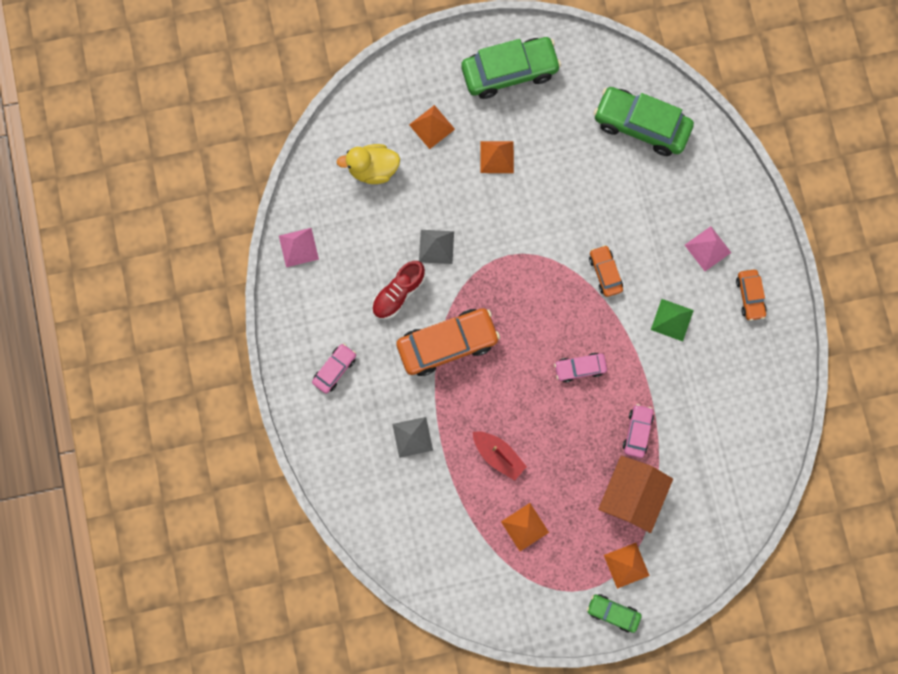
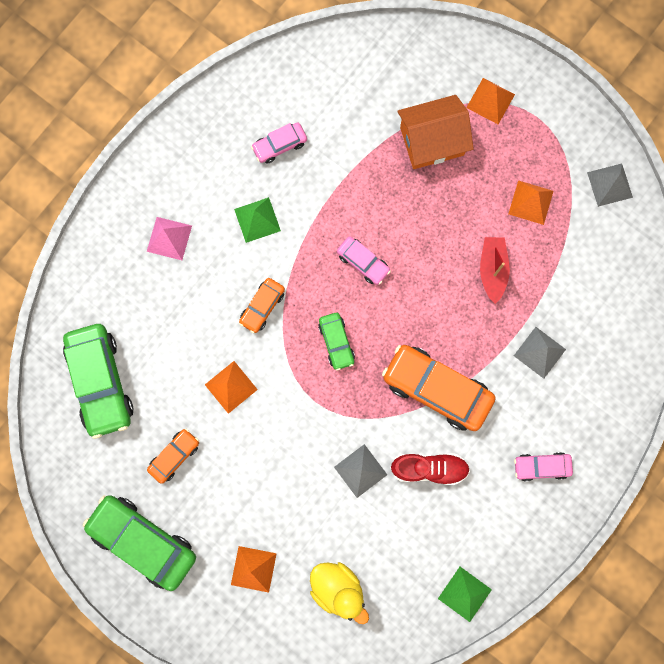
camera: 130 degrees left, 0 degrees up
(298, 247) = (464, 594): pink pyramid -> green pyramid
(490, 598) = (609, 184): none -> grey pyramid
(496, 157) = (234, 486): orange pyramid -> orange pyramid (231, 387)
(612, 612) = (536, 83): green car -> green car (336, 342)
(637, 431) = (376, 175): pink car -> pink car (279, 145)
(749, 296) = (183, 173): orange car -> orange car (174, 456)

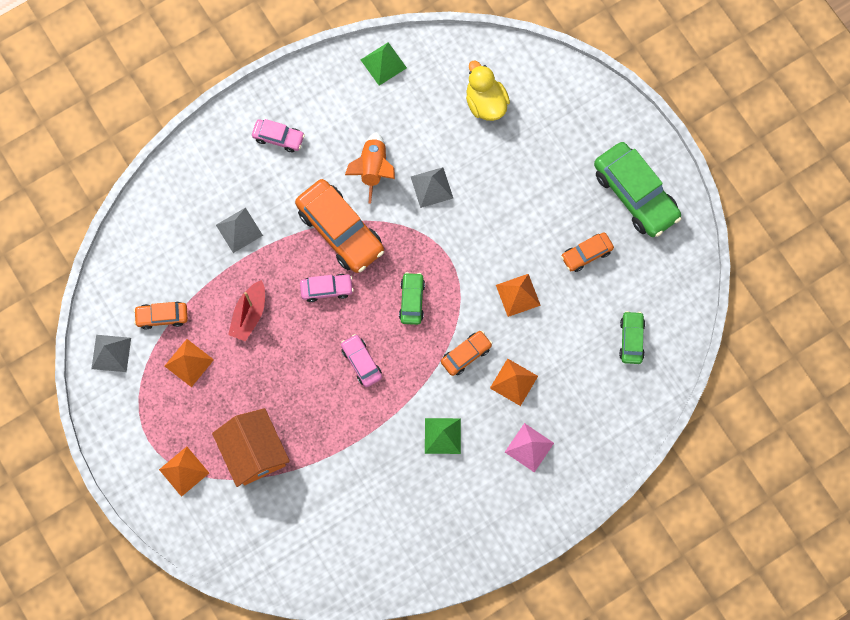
camera: 160 degrees left, 5 degrees down
(101, 382) = (631, 339): green car -> green car, size x0.52
(253, 569) = (549, 141): orange pyramid -> orange pyramid (514, 382)
(279, 145) = (396, 499): pink car -> pink car (326, 289)
(429, 468) = (373, 169): red shoe -> orange rocket
(432, 141) = (254, 452): orange house -> orange house turned 60 degrees clockwise
(577, 237) = (162, 316): none -> orange car

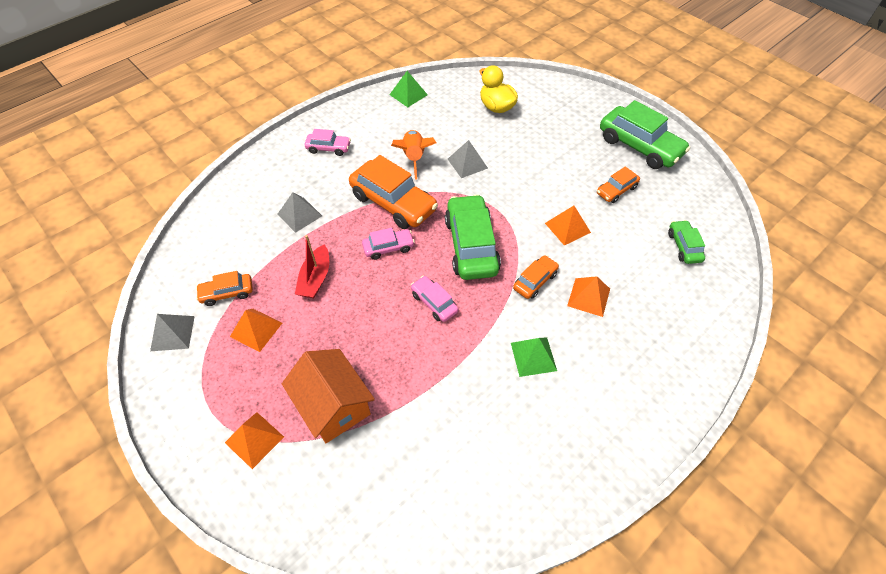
camera: 10 degrees left, 20 degrees down
(412, 300) = (471, 245): green car -> green car, size x1.94
(529, 447) = (625, 353): pink pyramid -> none

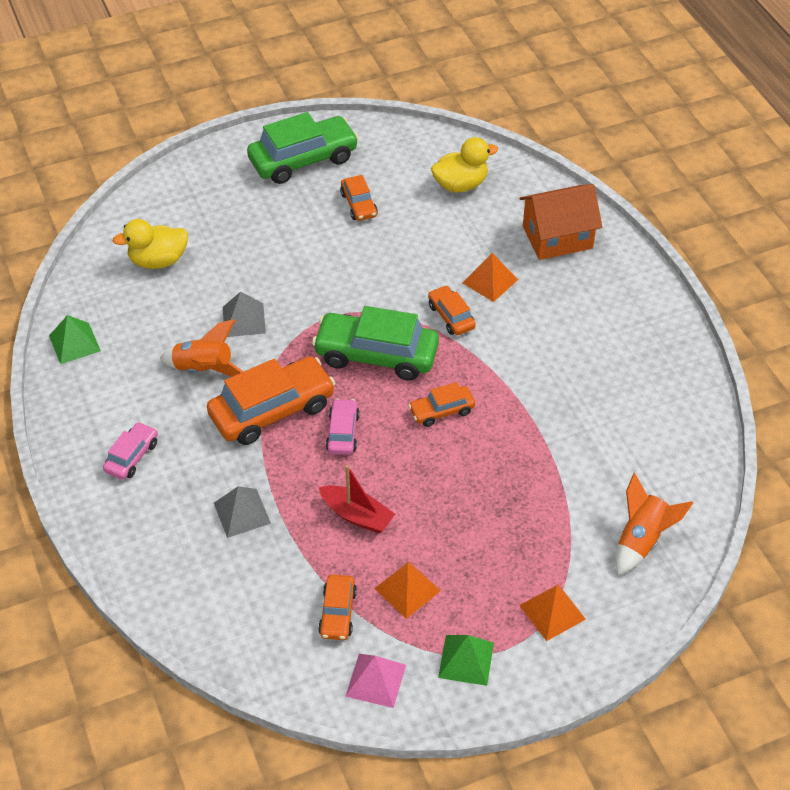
camera: 70 degrees left, 5 degrees down
(172, 333) = (376, 680): grey pyramid -> pink pyramid
(333, 405) = (537, 532): orange house -> orange house (557, 237)
(348, 496) = (641, 540): none -> orange rocket
(434, 303) = (441, 411): pink car -> orange car
(533, 356) = (542, 349): green pyramid -> green pyramid (466, 660)
(567, 227) = (391, 264): orange pyramid -> none
(684, 246) = (460, 184): green car -> yellow duck

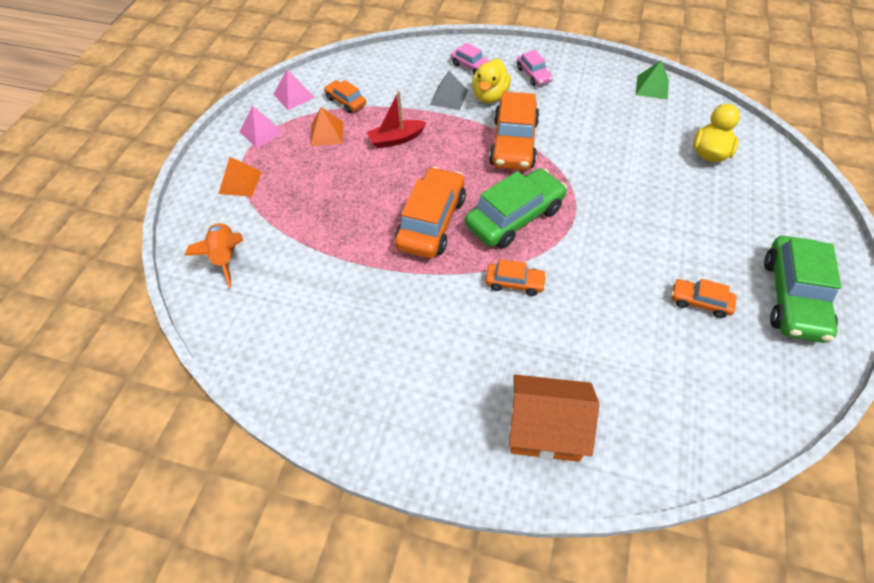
camera: 130 degrees right, 5 degrees up
(204, 369) = (578, 130): orange rocket -> none
(243, 320) = (610, 168): grey pyramid -> none
(342, 433) = (463, 165): pink car -> pink car (471, 67)
(441, 411) = (431, 222): orange car -> orange car, size x1.94
(460, 184) = (679, 399): yellow duck -> yellow duck (490, 96)
(466, 660) = (261, 132): green pyramid -> pink pyramid
(490, 281) = (532, 335): orange pyramid -> none
(557, 237) = (545, 429): orange house -> orange house turned 75 degrees clockwise

